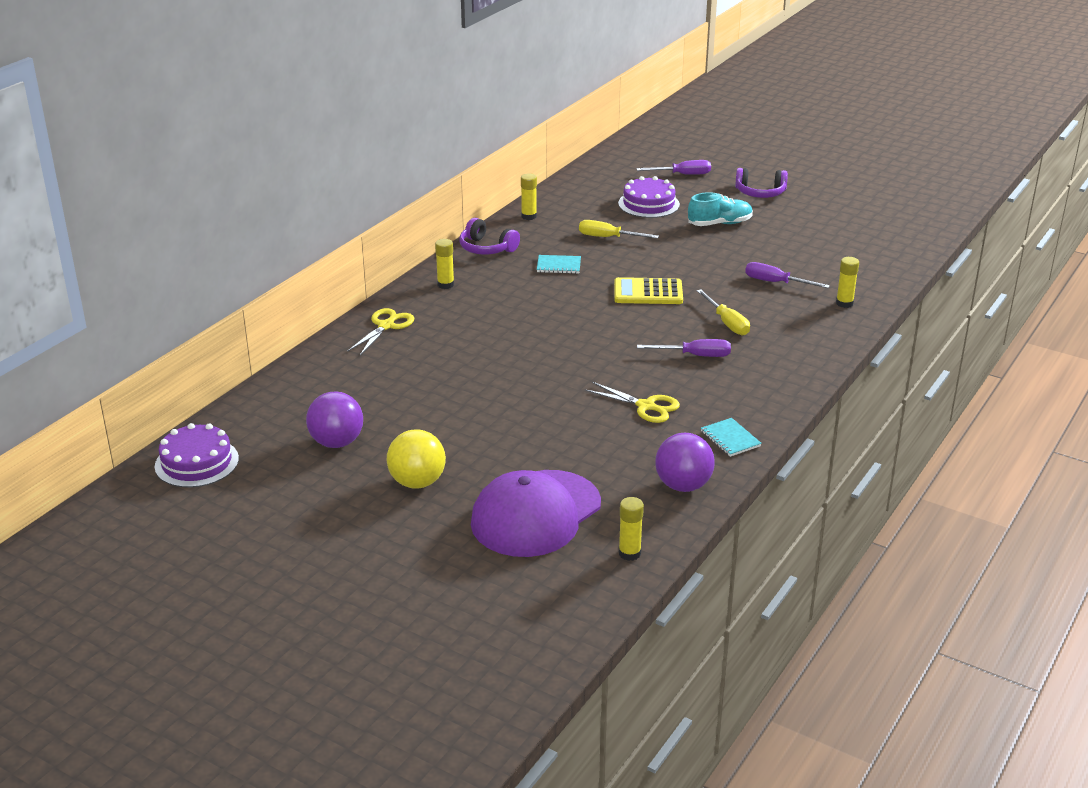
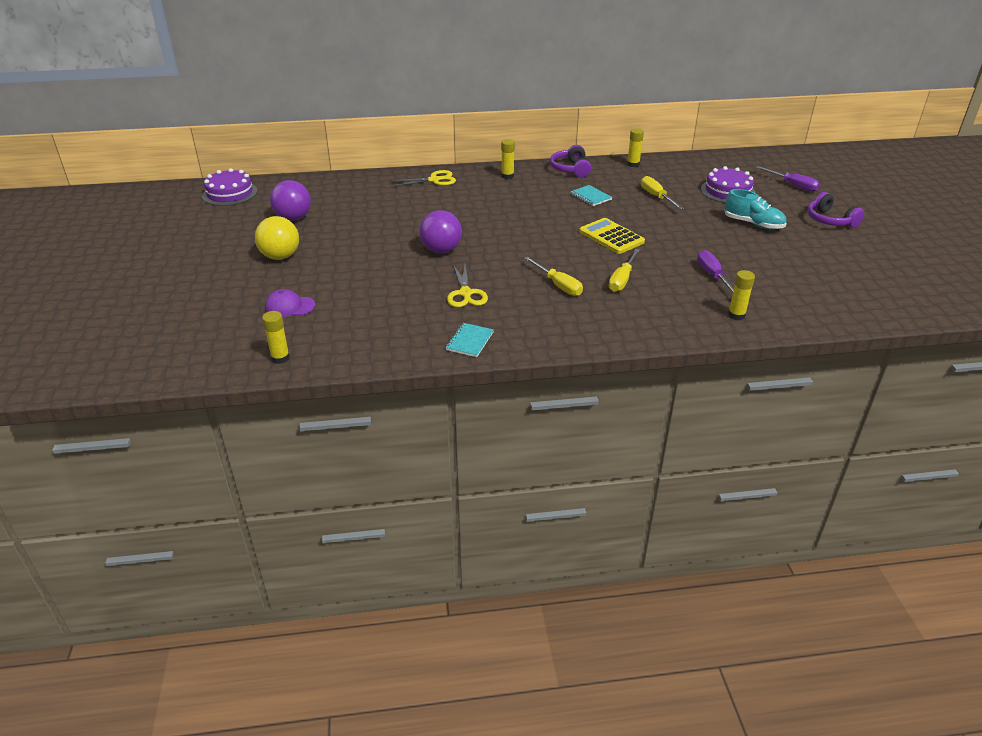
camera: 50 degrees right, 5 degrees up
(536, 514) = (289, 306): purple cap -> purple cap, size x0.45
(683, 486) = (385, 346): purple ball -> purple ball (441, 250)
(695, 355) = (558, 285): purple screwdriver -> yellow screwdriver

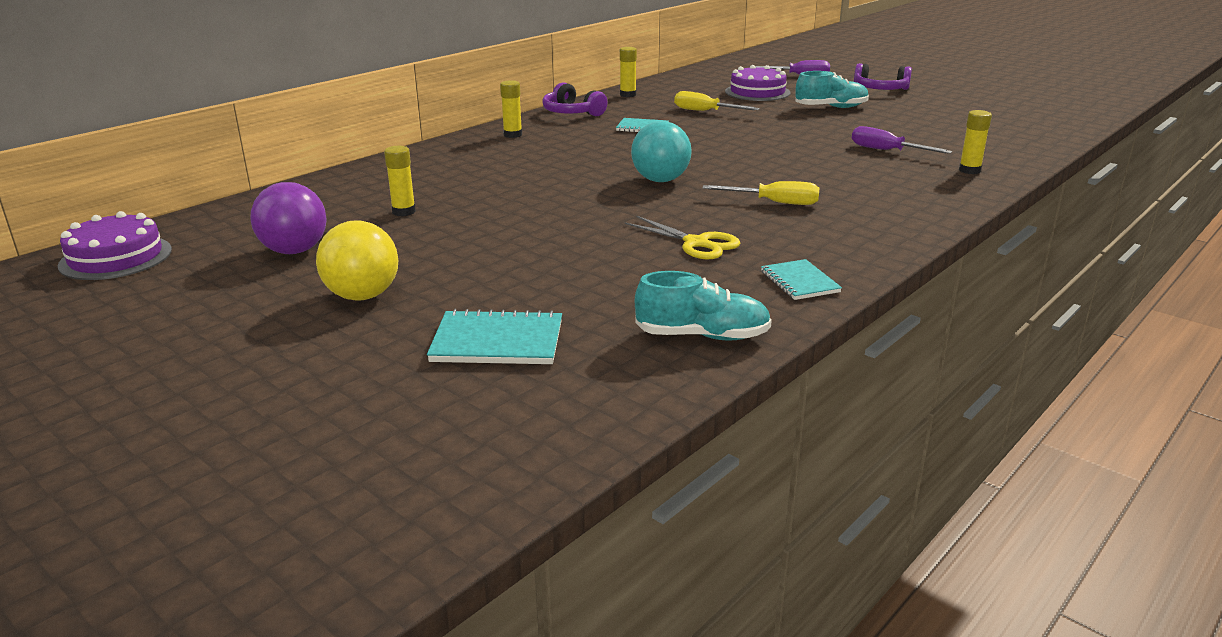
camera: 40 degrees left, 10 degrees down
(280, 358) = (610, 401): yellow glue stick -> yellow glue stick (404, 212)
(289, 306) = (497, 342): purple cap -> turquoise notebook
(370, 347) = (702, 336): none -> turquoise shoe
(434, 180) = (427, 160): yellow scissors -> none
(441, 250) = (579, 216): purple ball -> none
(526, 242) = (660, 180): none -> turquoise ball
(611, 237) = (734, 151): yellow calculator -> none
(622, 280) = (821, 178): yellow screwdriver -> none

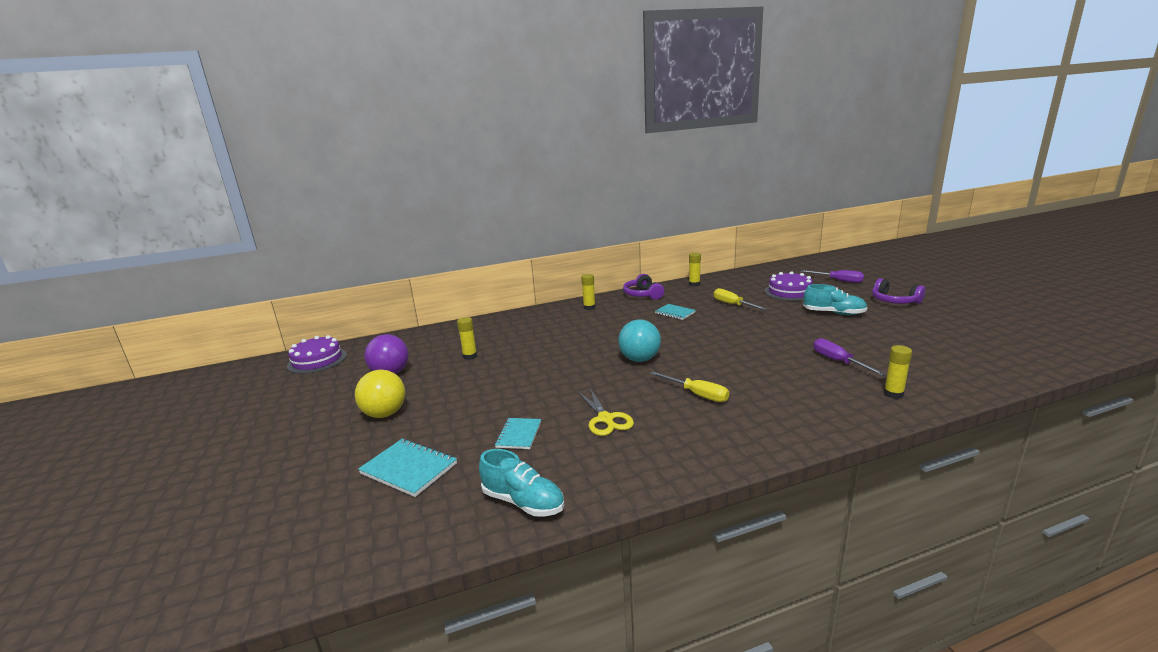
camera: 30 degrees right, 5 degrees down
(799, 282) = (638, 472): turquoise notebook -> turquoise notebook (519, 435)

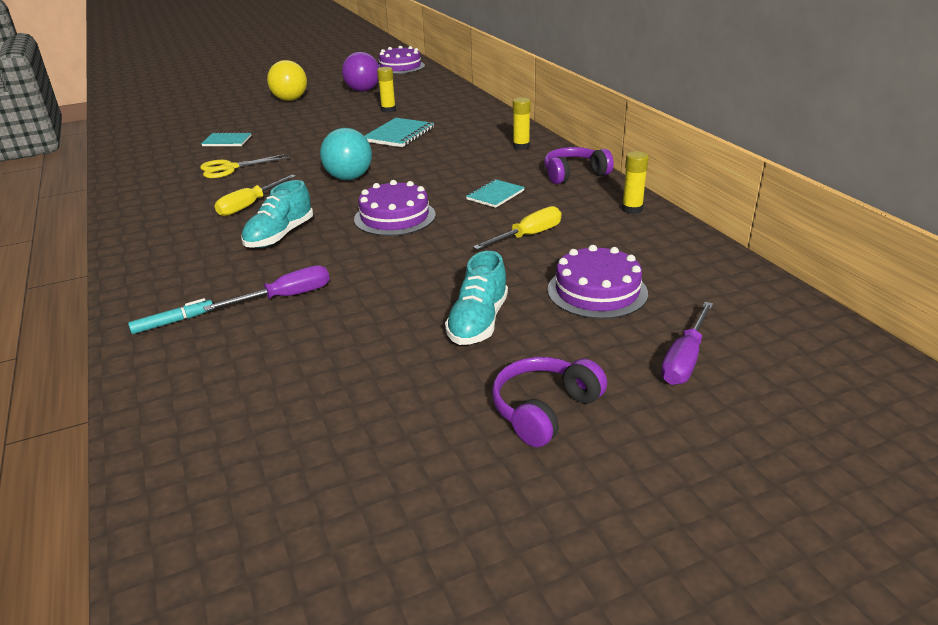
camera: 85 degrees right, 10 degrees up
(408, 469) = (206, 117): turquoise notebook -> turquoise notebook (399, 135)
(523, 502) = (136, 150): turquoise shoe -> turquoise shoe (280, 236)
(712, 339) = (394, 217): none -> purple cake
(893, 394) = (173, 322): yellow glue stick -> turquoise marker

